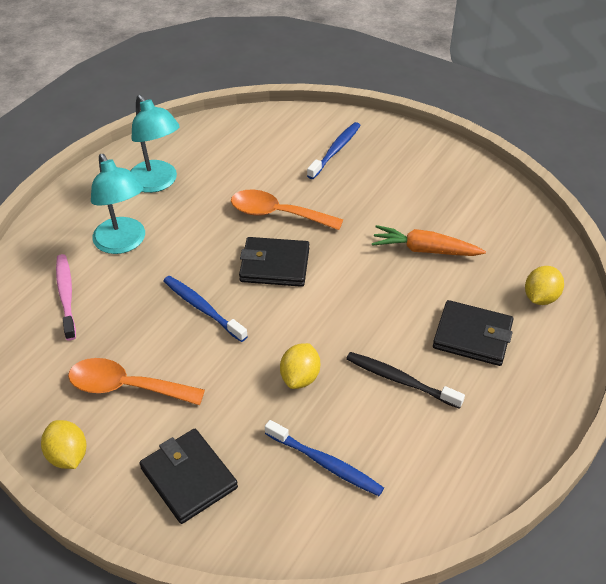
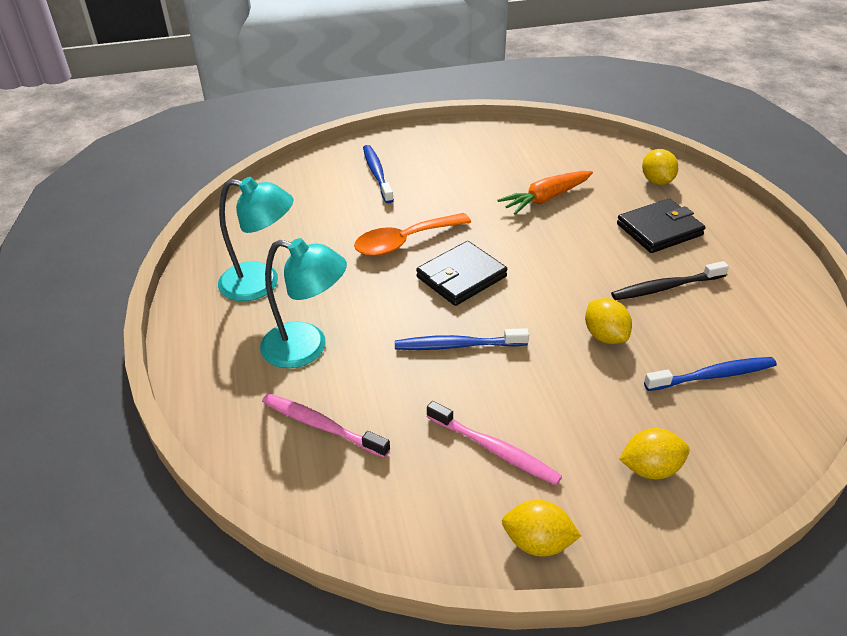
camera: 45 degrees left, 5 degrees down
(126, 387) = (494, 449): orange spoon -> pink toothbrush
(188, 478) = (650, 468): black wallet -> yellow lemon

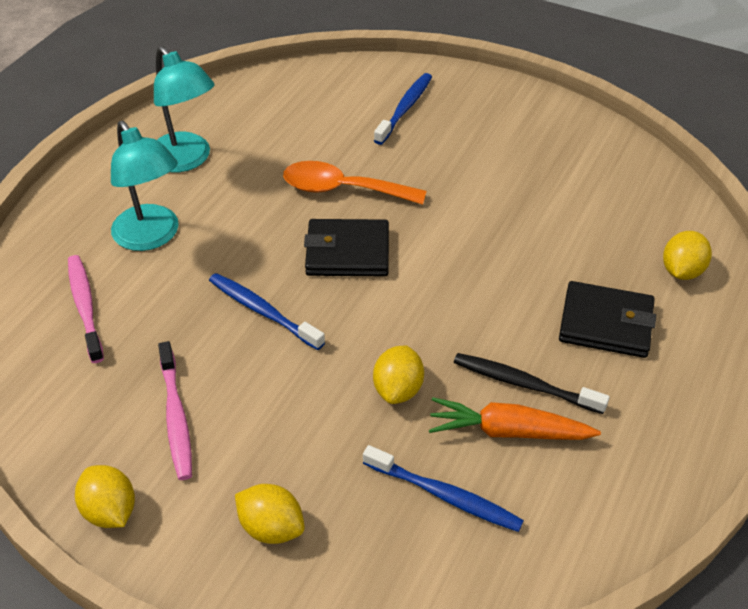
camera: 40 degrees right, 5 degrees up
(546, 198) = (532, 222): orange carrot -> orange carrot (508, 431)

